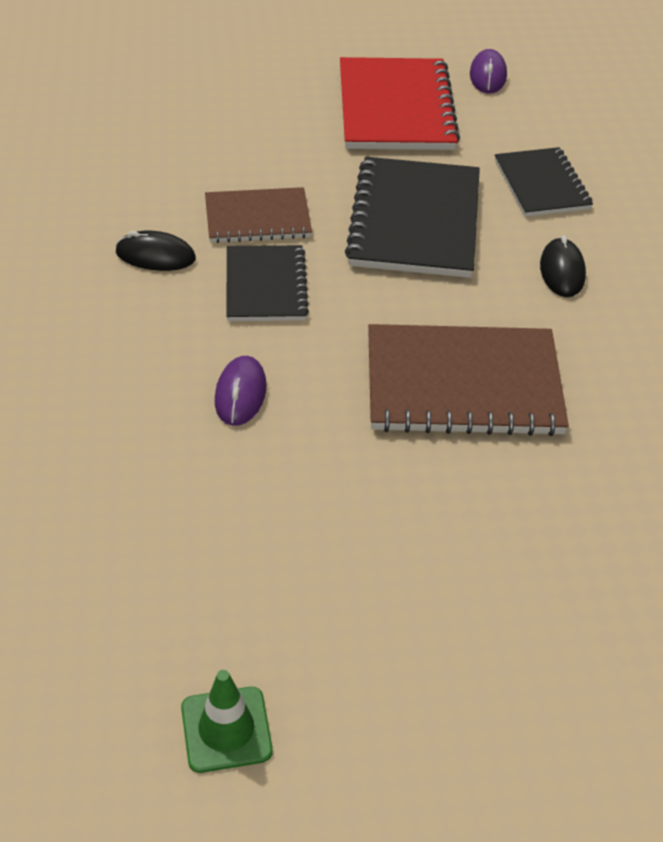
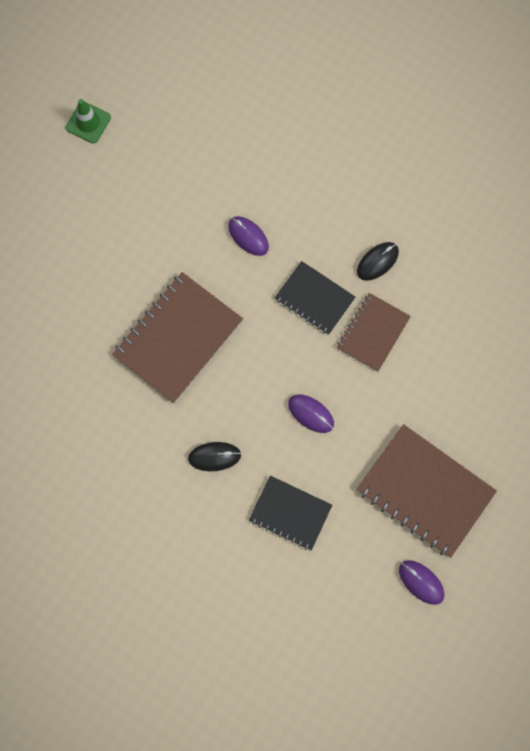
camera: 130 degrees right, 30 degrees up
(396, 108) = (425, 491): red notebook -> brown notebook
(415, 221) = (310, 414): black notebook -> purple mouse
(562, 271) = (214, 456): black mouse -> black mouse turned 45 degrees counterclockwise

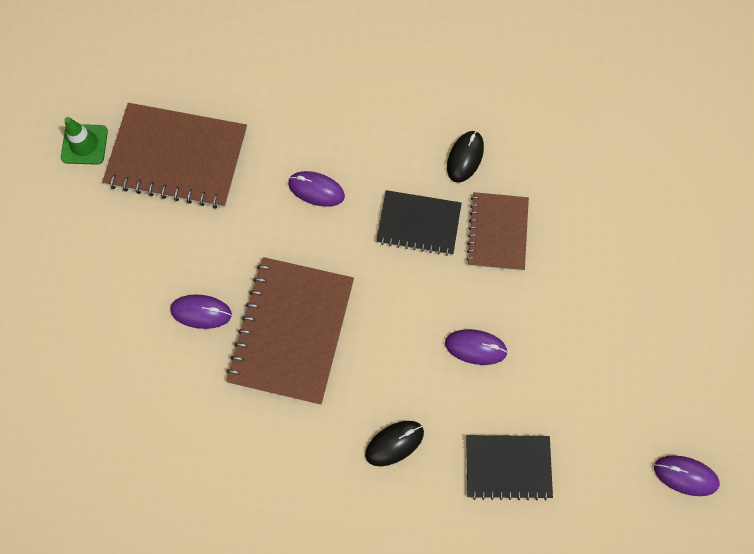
camera: 25 degrees left, 5 degrees down
(117, 293) = (201, 312): none -> purple mouse
(425, 491) = (637, 374): brown notebook -> brown notebook (177, 157)

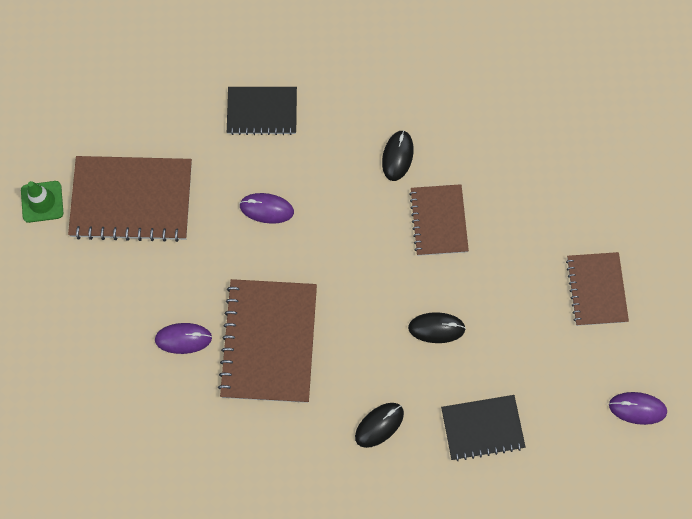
camera: 10 degrees left, 0 degrees up
(418, 224) = (366, 225): black notebook -> black notebook (262, 112)
(475, 347) = (436, 328): purple mouse -> black mouse
(658, 335) = (596, 289): none -> brown notebook

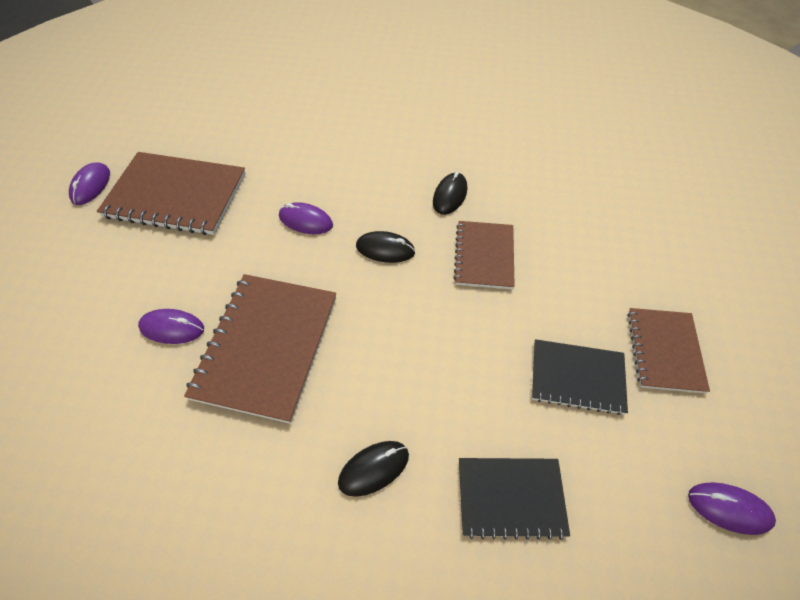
camera: 10 degrees right, 15 degrees down
(42, 202) = (91, 186): green traffic cone -> purple mouse
(262, 112) = (326, 146): black notebook -> black notebook (577, 377)
(436, 328) = (466, 363): black mouse -> black mouse (385, 249)

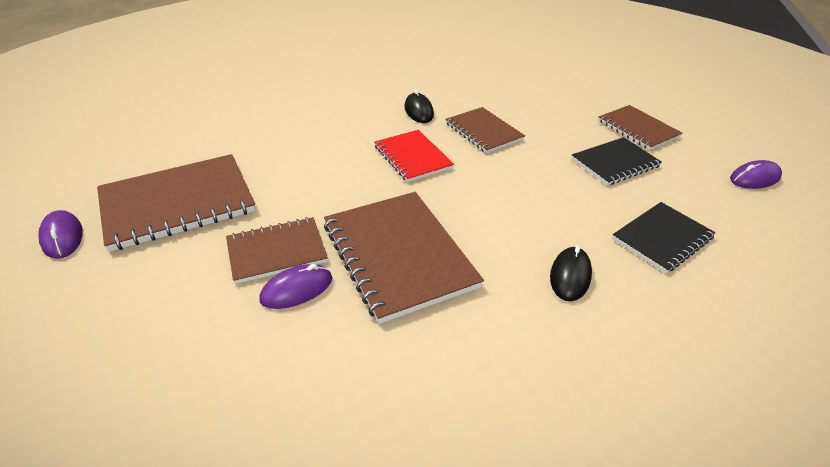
camera: 40 degrees left, 15 degrees down
(192, 284) = (276, 251): none -> brown notebook
(306, 221) = (327, 168): purple mouse -> none
(385, 249) = (412, 157): black mouse -> red notebook

